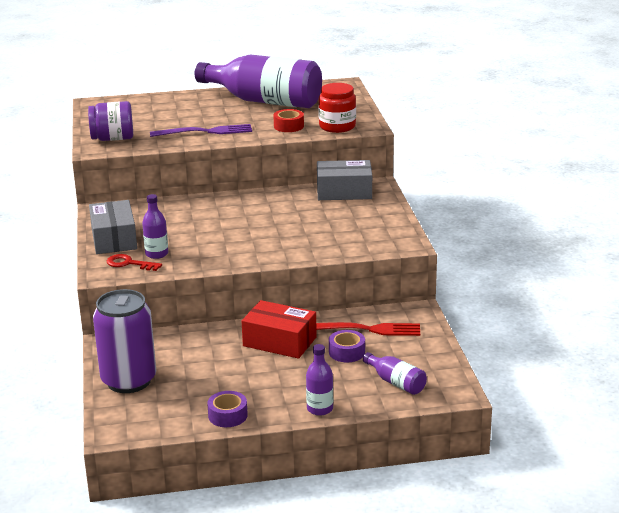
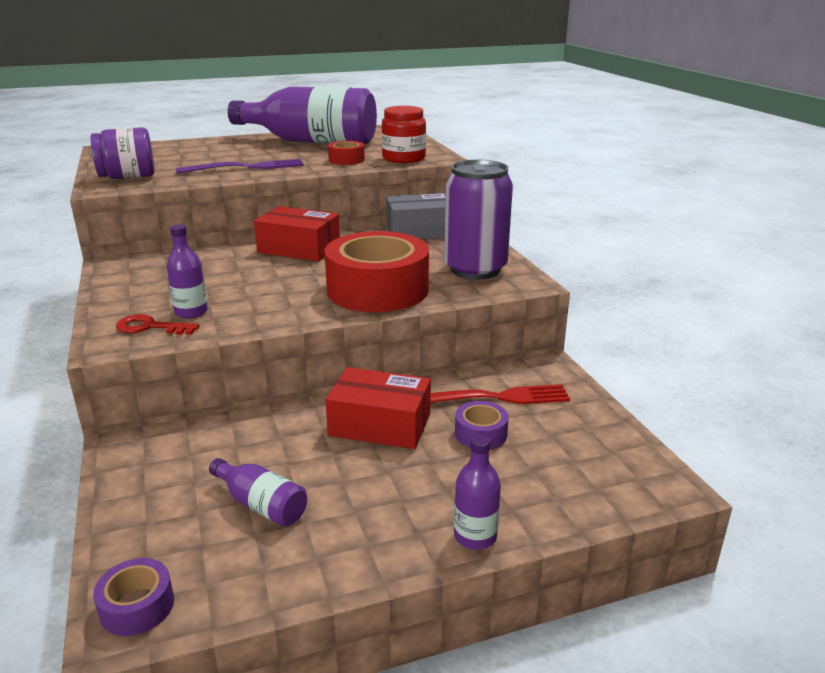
camera: 10 degrees left, 0 degrees up
(114, 239) = (130, 296): grey box -> none
(129, 380) = (153, 511): purple can -> purple can (475, 269)
(228, 415) = (326, 565): purple tape -> purple tape (137, 606)
(241, 204) = (299, 249): none -> red box
(292, 244) = (377, 289): none -> red tape
(396, 382) = (572, 477): purple bottle -> purple bottle (261, 505)

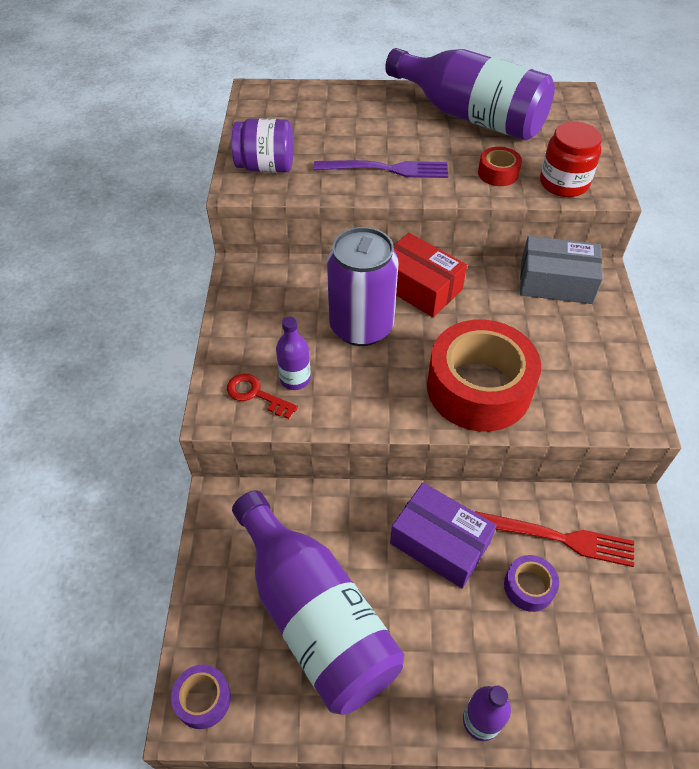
camera: 20 degrees right, 25 degrees up
(261, 505) = (315, 616): purple bottle -> purple bottle, size x2.36
(380, 425) = (439, 543): red box -> purple box
(475, 269) = (591, 376): purple can -> purple can (361, 327)

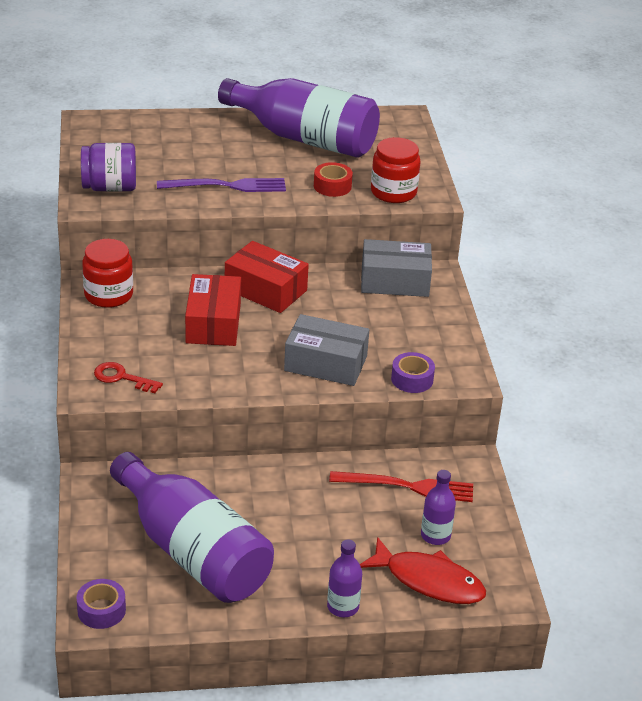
camera: 10 degrees left, 15 degrees down
(257, 285) = (108, 295): none -> red jar
(295, 379) = (156, 365): purple bottle -> purple bottle (435, 535)
(361, 327) = (213, 323): purple can -> red box
(439, 543) = (300, 496): purple box -> none
(478, 388) = (325, 363): red tape -> grey box
(529, 587) = (381, 520): purple tape -> purple tape (412, 379)
(584, 687) = (429, 581): none -> red fish

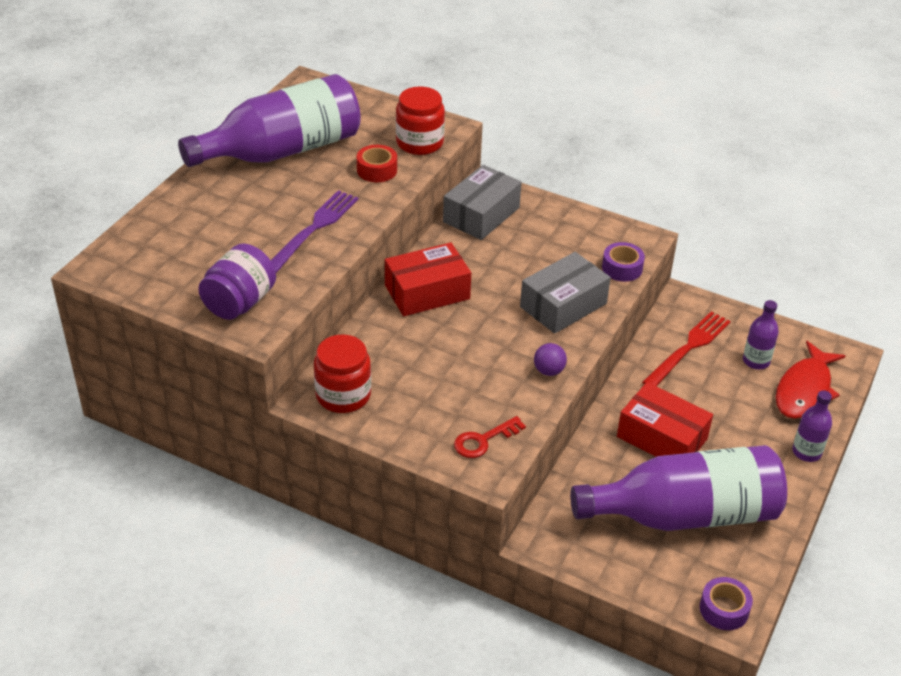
camera: 55 degrees left, 5 degrees up
(213, 323) = (449, 346): red box -> red box (662, 438)
(235, 383) = (549, 371): none -> purple ball
(429, 581) = (804, 390): red fish -> red fish turned 150 degrees clockwise

